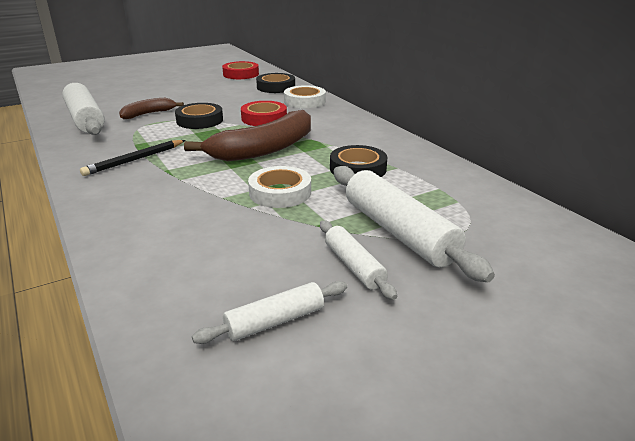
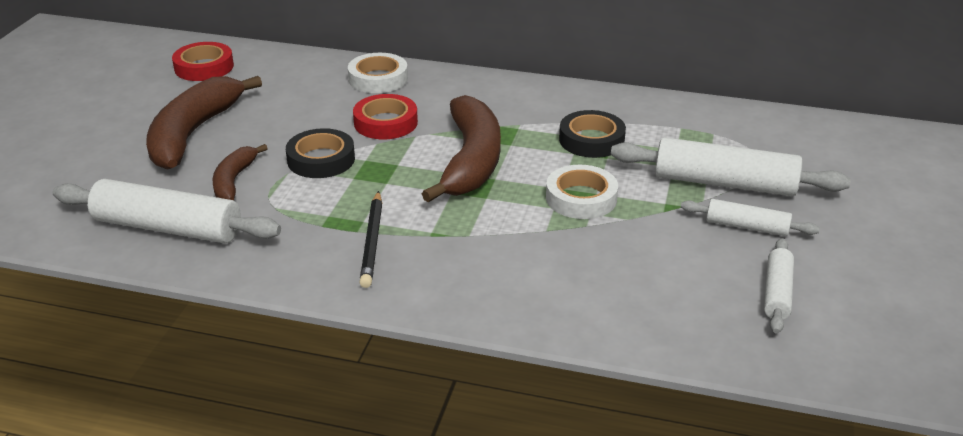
camera: 45 degrees left, 5 degrees up
(178, 93) = (193, 133): none -> brown banana
(276, 87) = (298, 71): black tape -> none

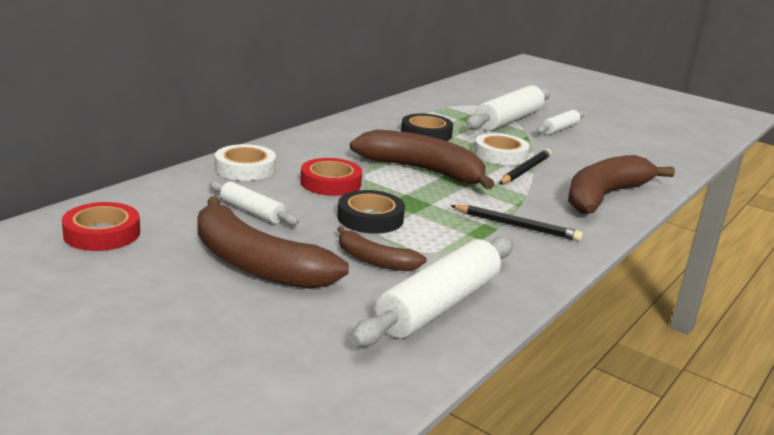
camera: 70 degrees left, 10 degrees down
(523, 292) = (605, 196): none -> brown banana
(548, 223) = (525, 170): none -> black pencil
(777, 293) = (628, 141): white rolling pin -> white rolling pin (252, 212)

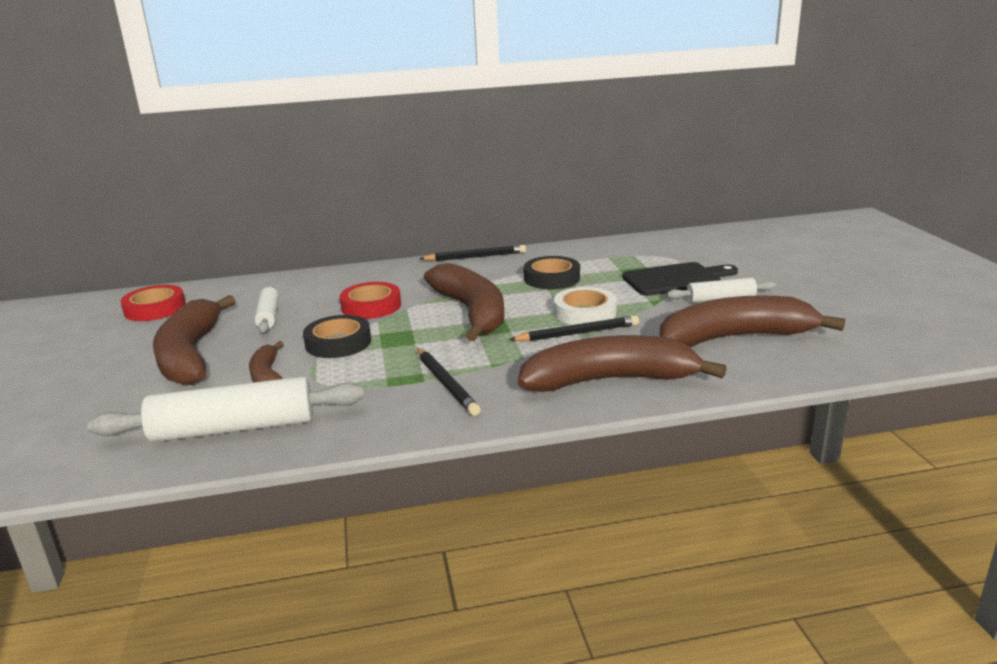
camera: 45 degrees right, 0 degrees up
(245, 168) = (333, 281): white tape -> none
(330, 126) = (476, 257): none -> black pencil
(509, 120) = (676, 279): white rolling pin -> black cutting board
(615, 152) = (735, 337): none -> brown banana

